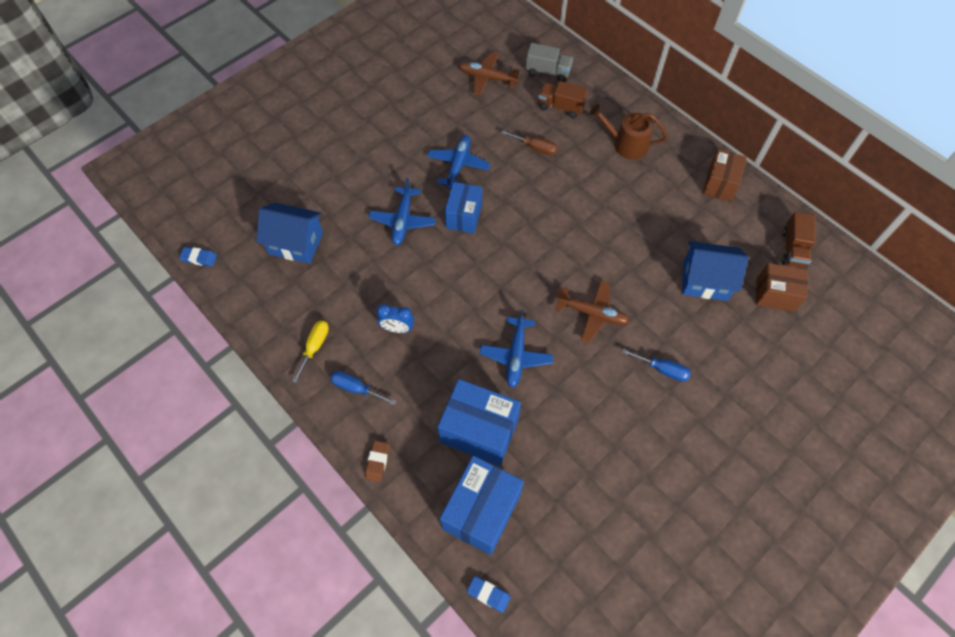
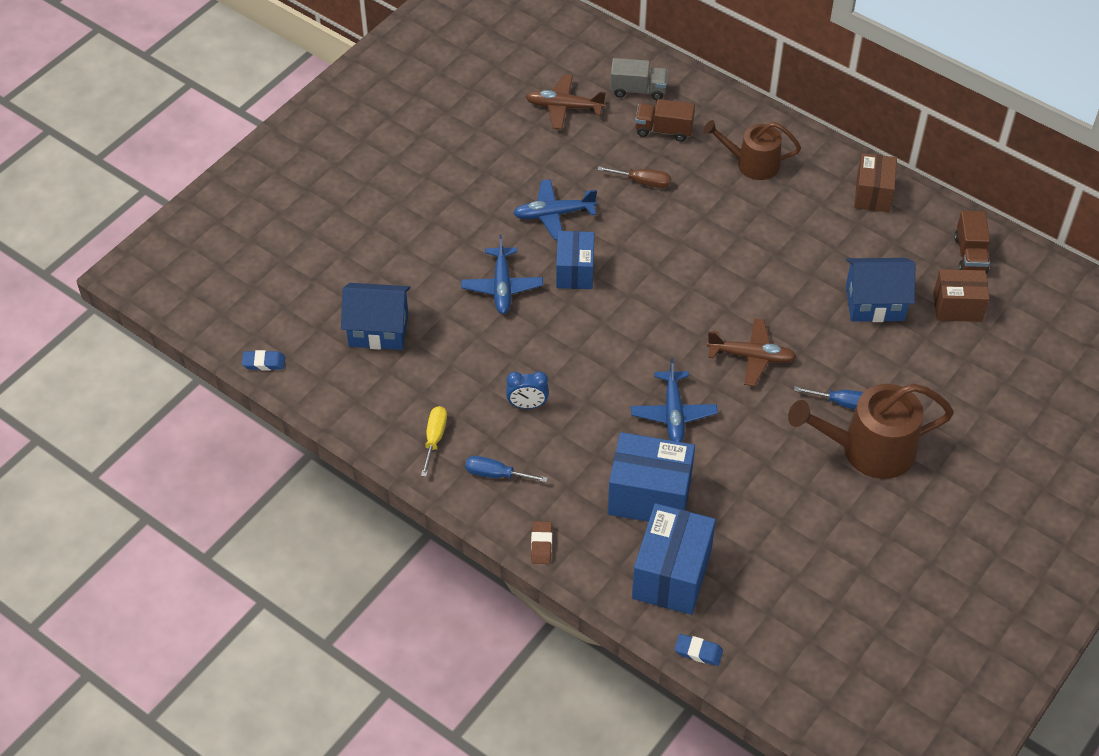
camera: 10 degrees left, 10 degrees down
(458, 165) = (553, 214): blue plane -> blue plane turned 105 degrees counterclockwise
(677, 417) = (869, 449): none -> brown watering can

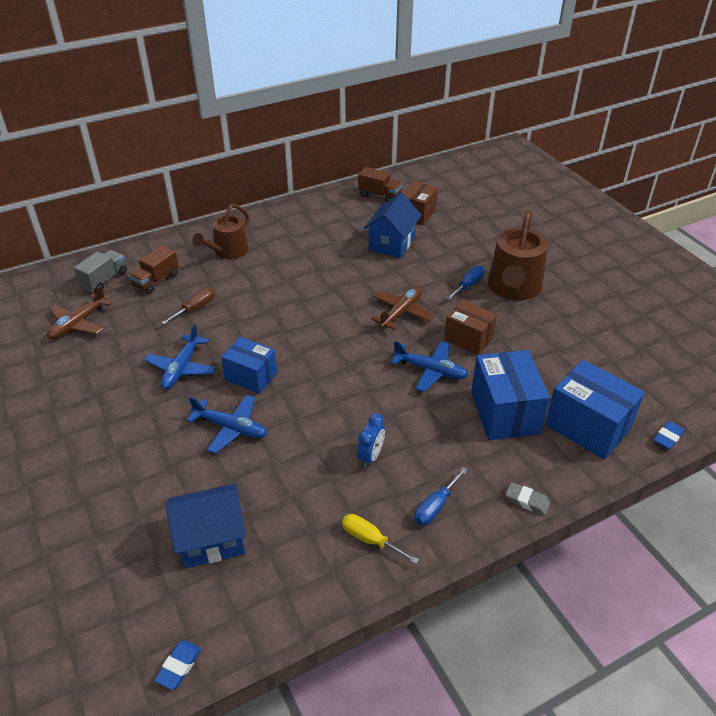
camera: 65 degrees left, 10 degrees down
(378, 330) = (211, 539): blue house -> blue house turned 45 degrees clockwise
(541, 544) = (527, 501): brown eraser -> grey eraser
(649, 496) = (504, 412): blue box -> blue box turned 45 degrees counterclockwise
(873, 194) = (301, 213): brown box -> brown box (468, 339)

